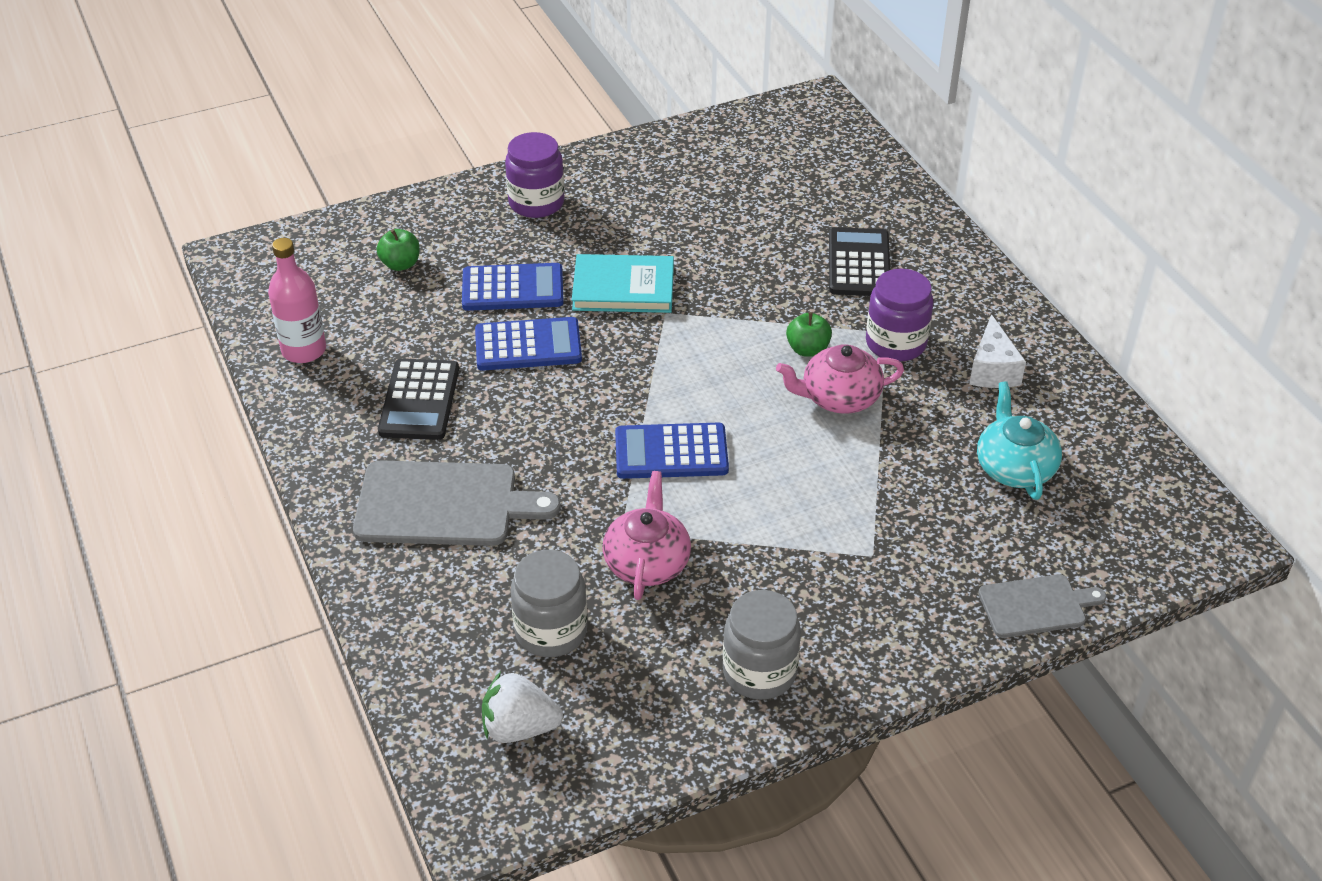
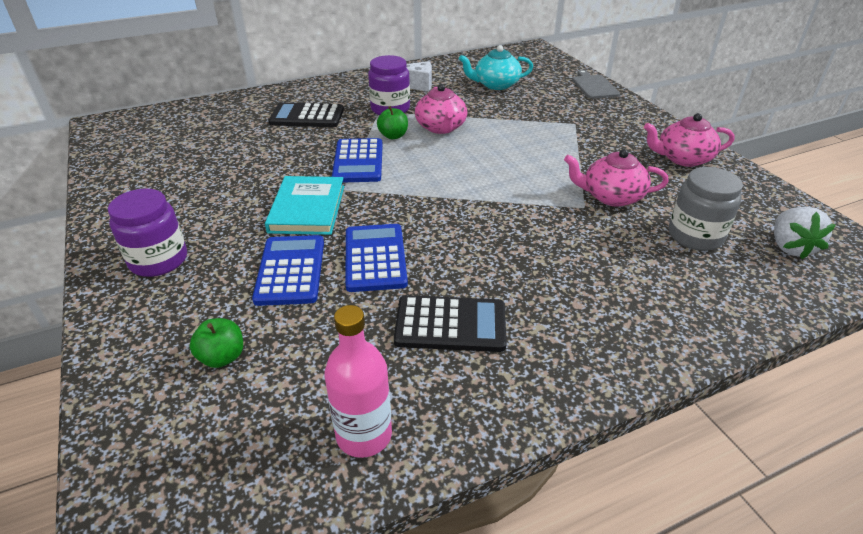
camera: 90 degrees left, 5 degrees down
(444, 505) = (586, 298): grey cutting board -> none
(671, 452) = (501, 187): blue calculator -> blue calculator (358, 161)
(759, 672) = (682, 158): grey jar -> pink teapot

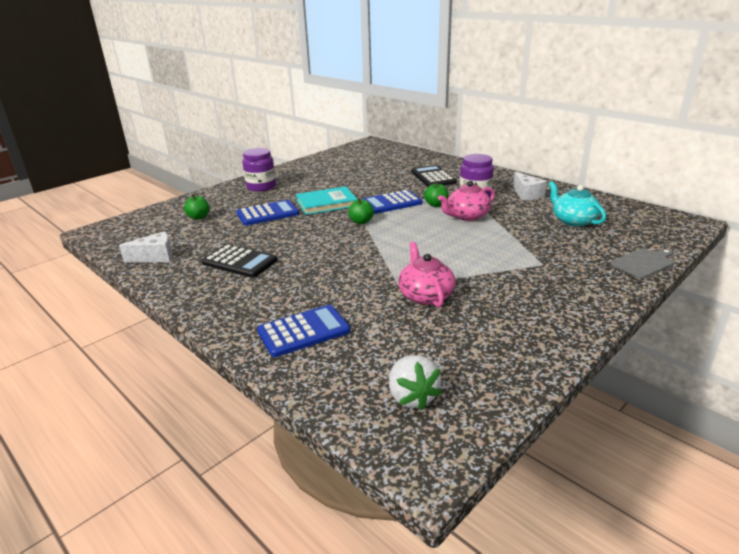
camera: 70 degrees right, 10 degrees down
(364, 435) = (155, 257): pink bottle -> white cheese
(375, 258) = (290, 230): blue calculator -> blue calculator (303, 331)
(397, 194) = (361, 221): none -> green apple
(450, 324) = (239, 262): black calculator -> black calculator turned 45 degrees counterclockwise
(682, 158) = (535, 326): pink teapot -> none
(695, 236) = (393, 340): grey jar -> none
(790, 247) = (412, 397): white strawberry -> white strawberry turned 90 degrees counterclockwise

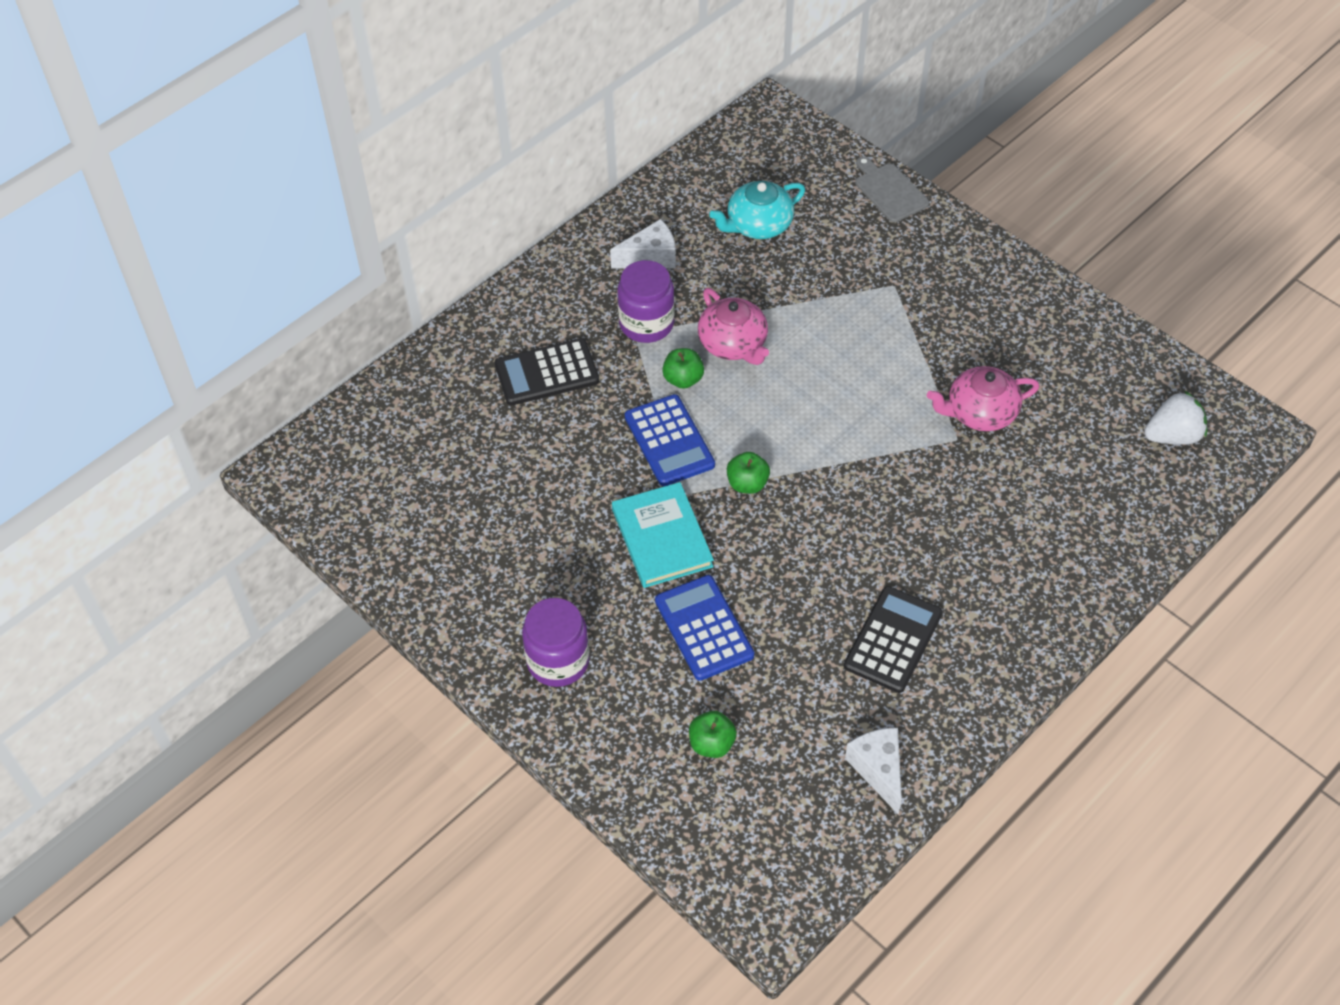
camera: 90 degrees left, 25 degrees up
(303, 331) = (1071, 537): blue calculator -> none

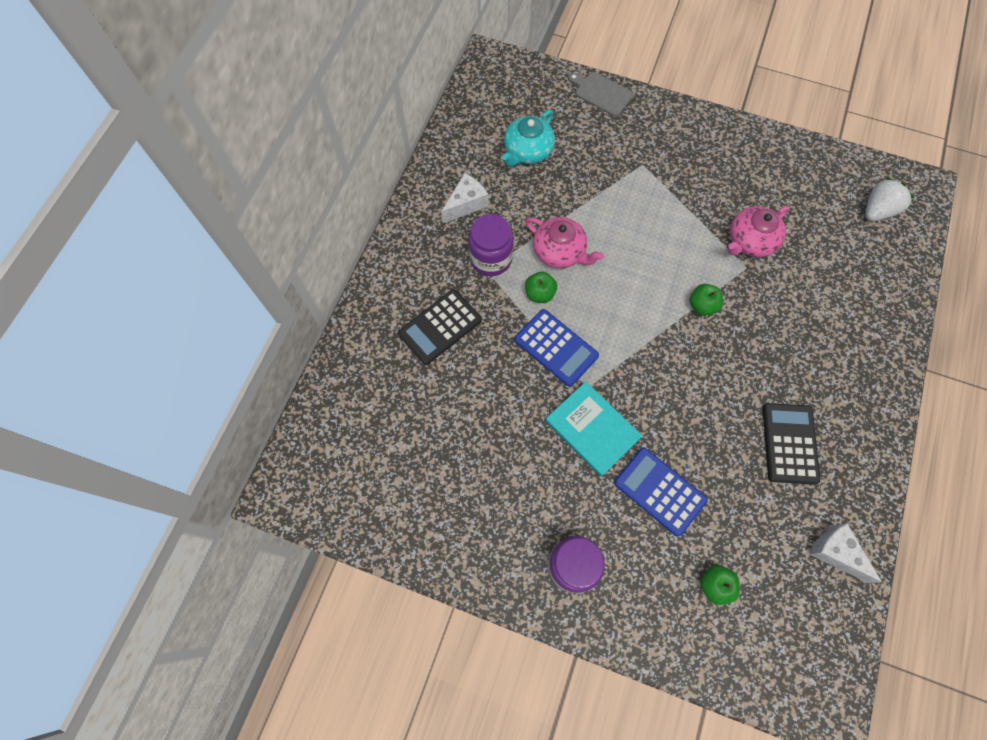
camera: 25 degrees left, 15 degrees up
(747, 484) = (627, 360): green apple -> green apple (702, 305)

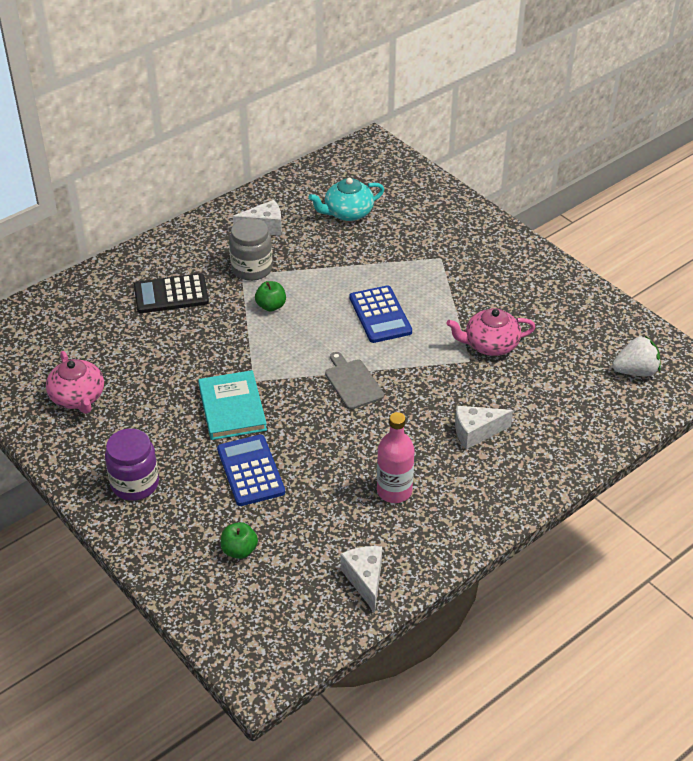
camera: 30 degrees right, 25 degrees down
(491, 258) = (252, 268): purple jar -> grey jar
(556, 348) = (252, 345): blue calculator -> blue calculator (380, 315)
(559, 252) = (313, 286): pink teapot -> pink teapot (78, 397)
(601, 93) = (449, 198): grey cutting board -> grey cutting board (353, 382)
(702, 305) = (404, 369): green apple -> none
(789, 443) = (394, 491): black calculator -> pink bottle
(806, 342) = (476, 432): none -> white cheese

